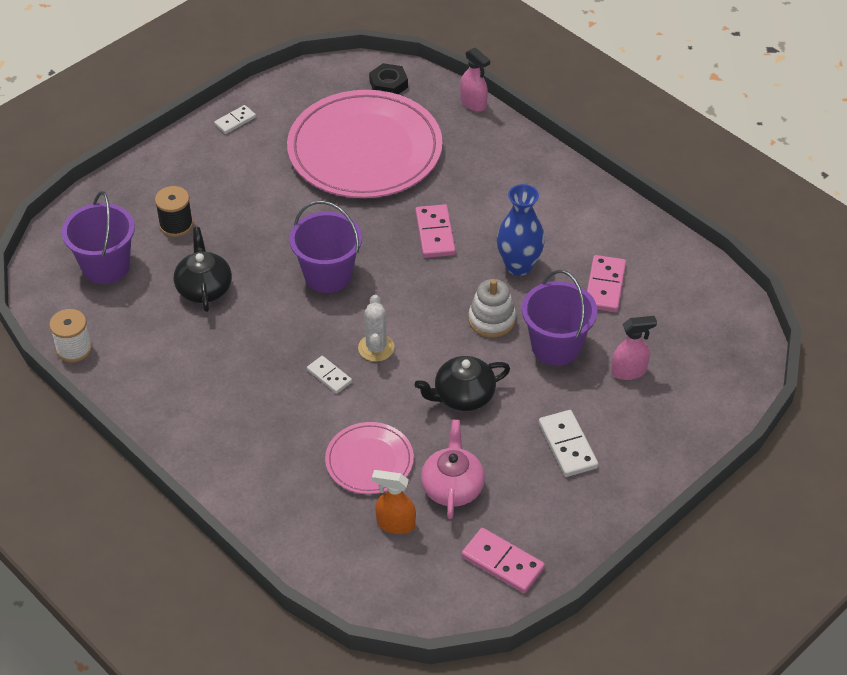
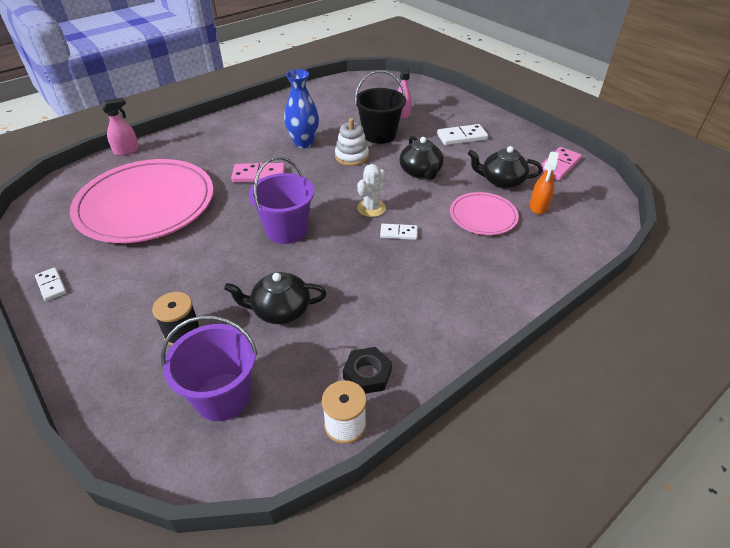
camera: 85 degrees left, 5 degrees down
(329, 376) = (398, 233): white domino -> white domino turned 45 degrees clockwise
(376, 348) = (371, 208): white cactus -> white cactus turned 60 degrees counterclockwise
(388, 84) = (72, 189): black nut -> black nut (367, 374)
(452, 487) = (501, 181): pink teapot -> black teapot
(556, 346) = (379, 135): purple bucket -> black bucket
(605, 286) = (331, 115): pink domino -> none

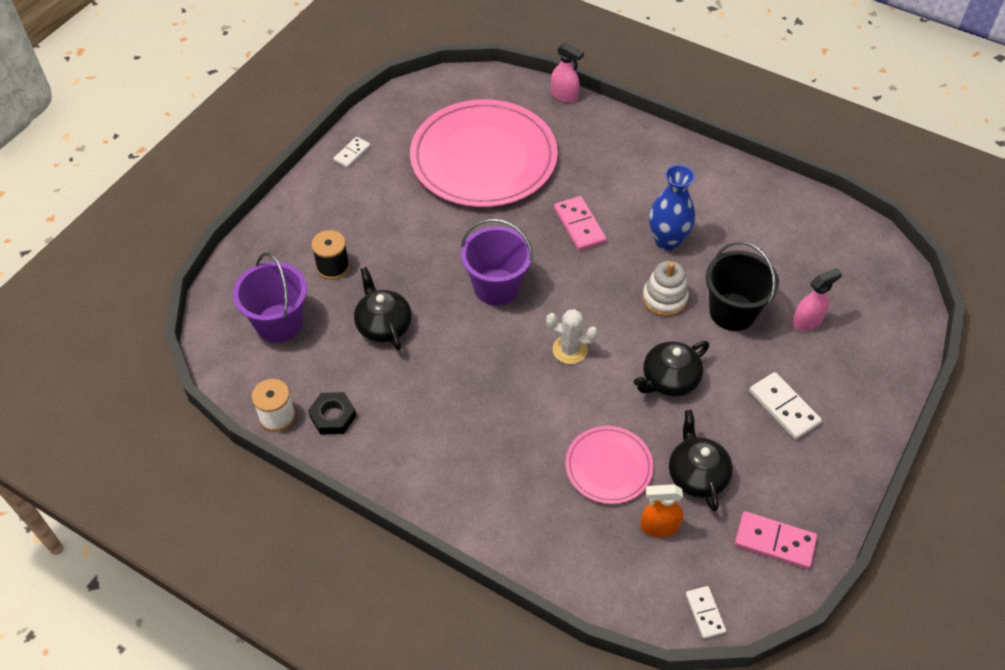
camera: 70 degrees right, 10 degrees up
(398, 233) = (537, 388): white domino -> white domino (705, 613)

